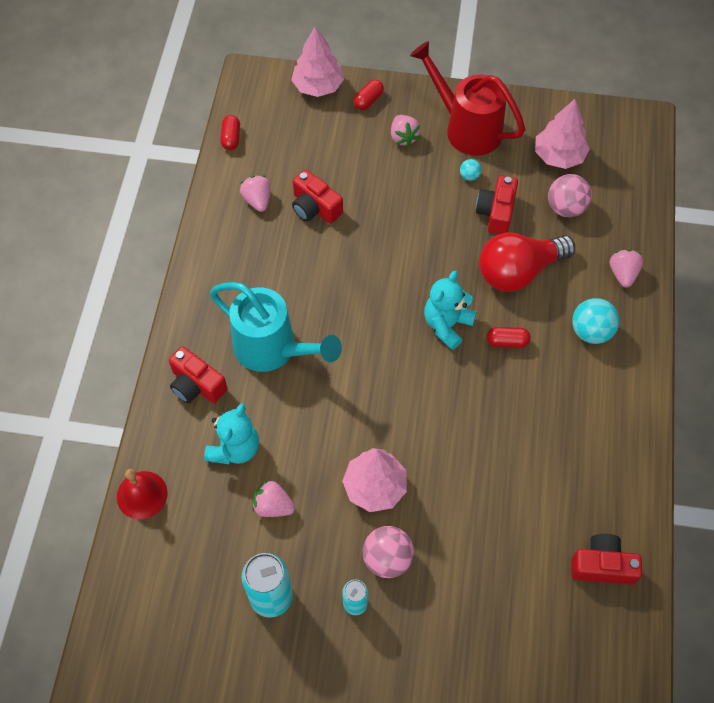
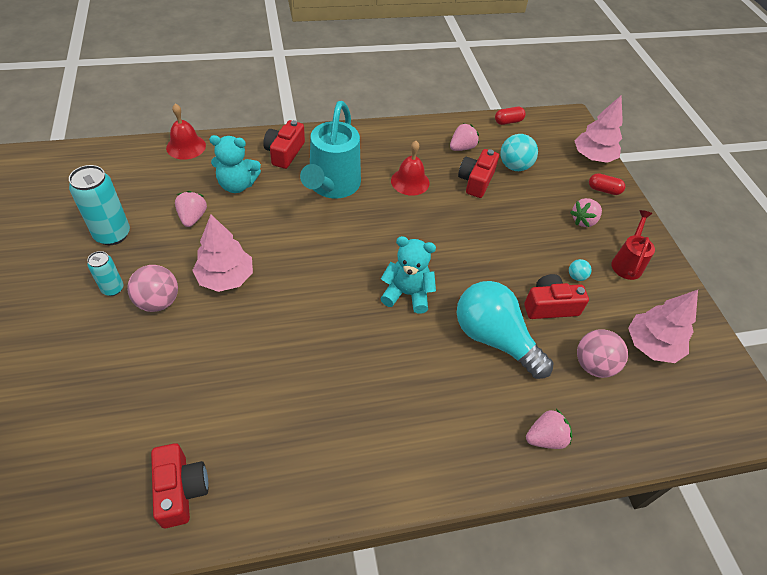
camera: 65 degrees right, 10 degrees down
(293, 270) = (410, 181): none -> red bell
(466, 128) = (627, 263): red watering can -> red watering can, size x0.56
(507, 342) = (410, 346): red capsule -> none
(518, 272) = (494, 339): red light bulb -> turquoise light bulb
(591, 331) = (457, 420): turquoise ball -> turquoise ball (514, 166)

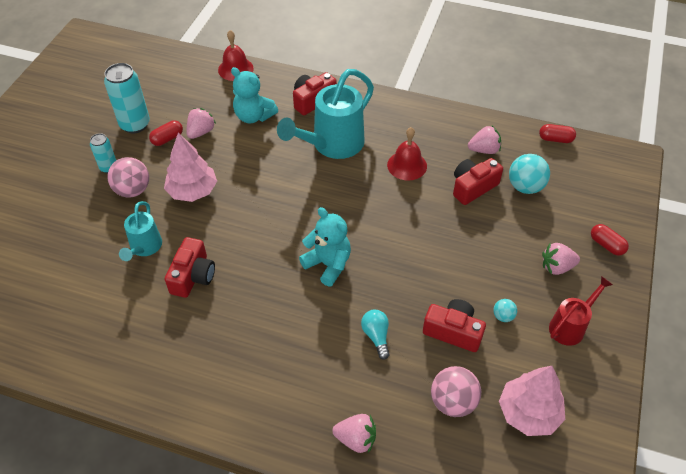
camera: 35 degrees right, 0 degrees up
(160, 236) = (167, 139): none -> red capsule
(180, 490) = (59, 334): red camera -> red camera (193, 276)
(214, 354) = (144, 248): none -> turquoise watering can
(494, 339) = (376, 336): turquoise light bulb -> turquoise light bulb, size x0.45
(593, 157) = (623, 207): pink tree -> none

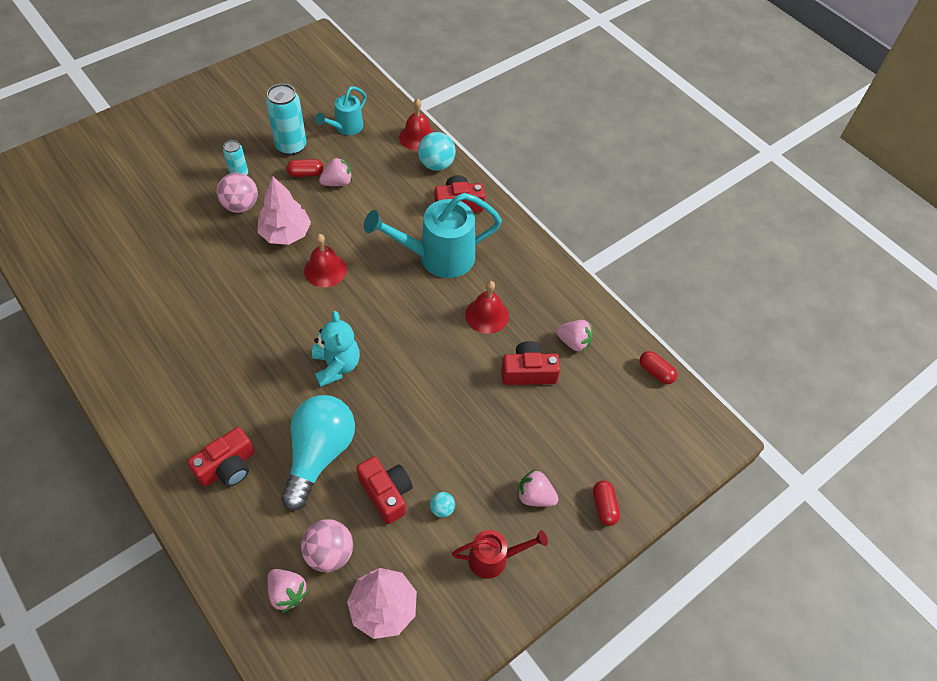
camera: 30 degrees right, 5 degrees up
(144, 248) = (208, 262): turquoise watering can -> turquoise watering can (346, 128)
(193, 276) = (223, 309): red camera -> red camera (227, 467)
(252, 200) = (325, 270): none -> red bell
(254, 116) = (394, 192): turquoise teddy bear -> none
(356, 439) = (226, 529): pink strawberry -> pink strawberry (287, 593)
(376, 336) = (319, 454): turquoise light bulb -> turquoise light bulb, size x2.21
(525, 187) = (579, 401): turquoise ball -> turquoise ball (436, 164)

